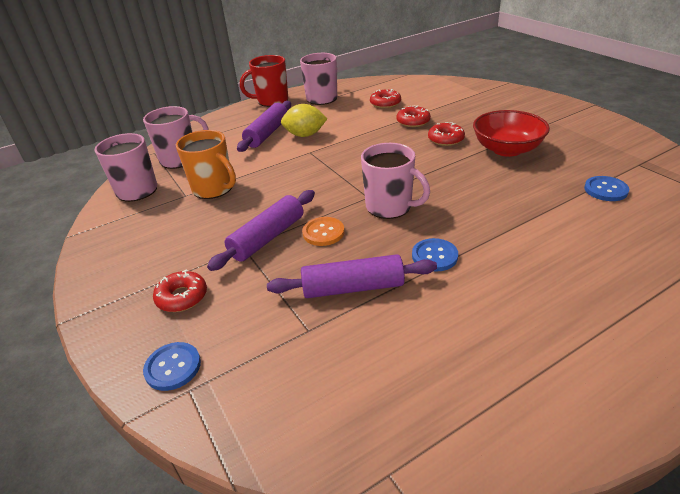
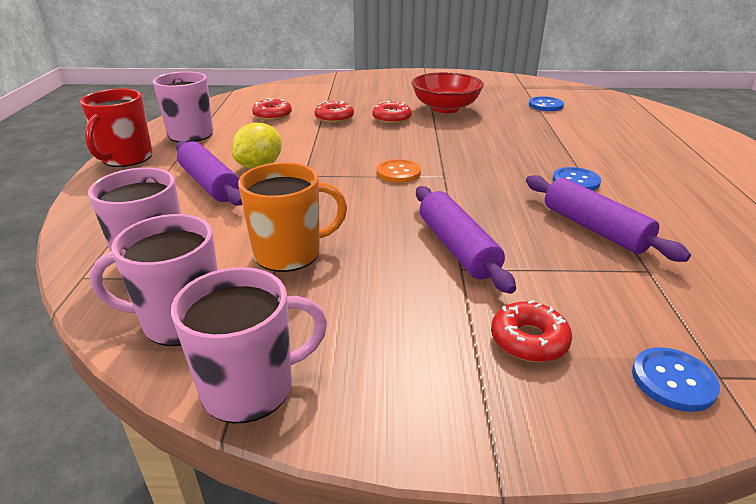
camera: 60 degrees left, 5 degrees down
(323, 232) = (483, 215): orange button -> orange button (398, 173)
(353, 287) = (594, 229): purple rolling pin -> purple rolling pin turned 60 degrees counterclockwise
(390, 207) = (476, 173): pink mug -> pink mug (251, 387)

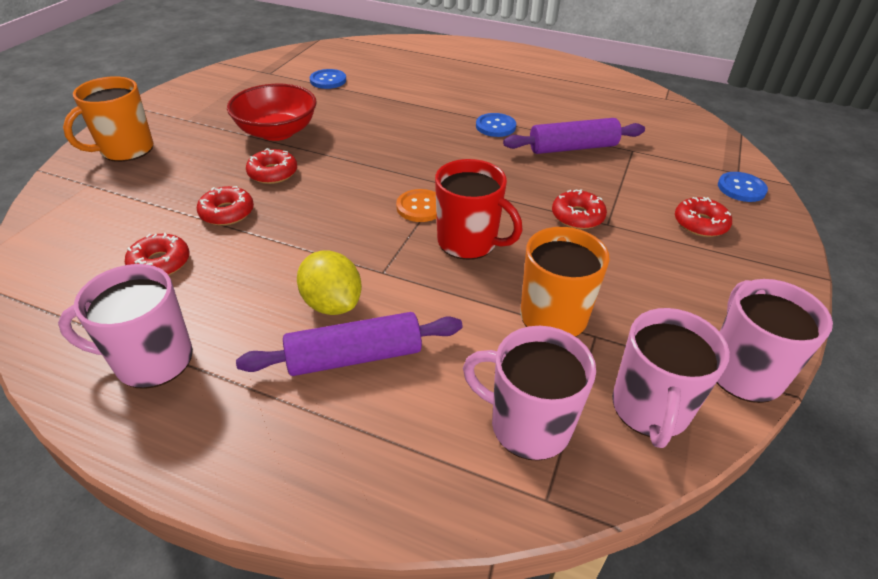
camera: 70 degrees left, 10 degrees up
(126, 158) = (189, 450): red mug -> red mug (469, 242)
(375, 81) = (125, 150): none -> orange mug
(457, 248) = (577, 216): purple rolling pin -> red donut

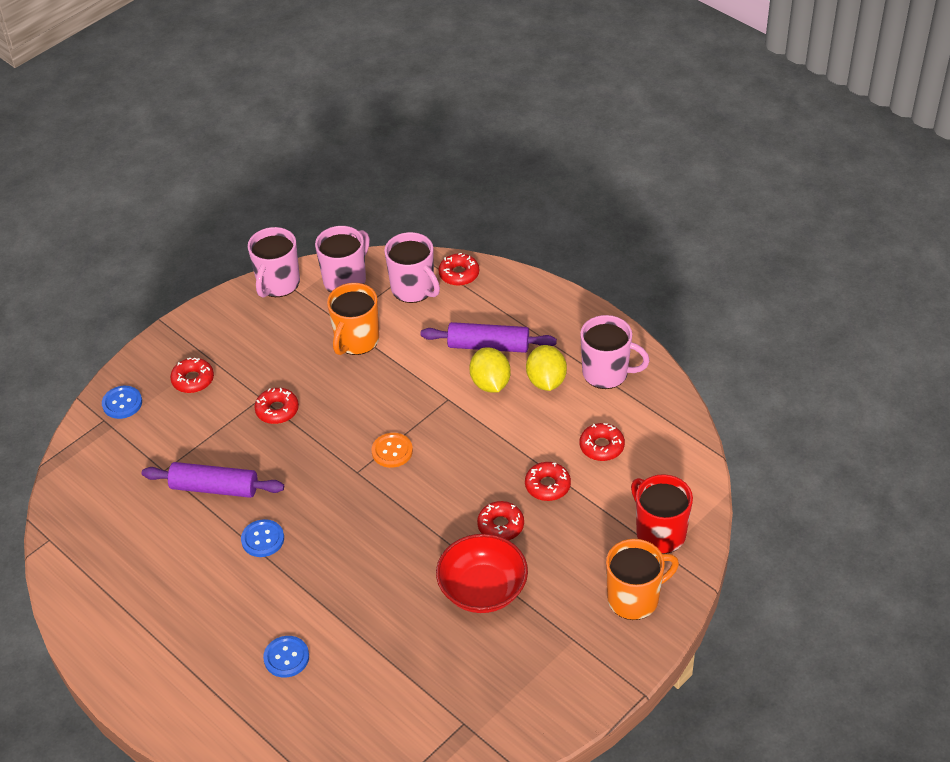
camera: 155 degrees left, 5 degrees up
(249, 326) = (546, 381): none -> yellow lemon
(328, 80) = (398, 683): blue button -> blue button (286, 657)
(465, 484) = (459, 274): none -> red donut
(469, 242) = (374, 408): red mug -> red mug (659, 533)

